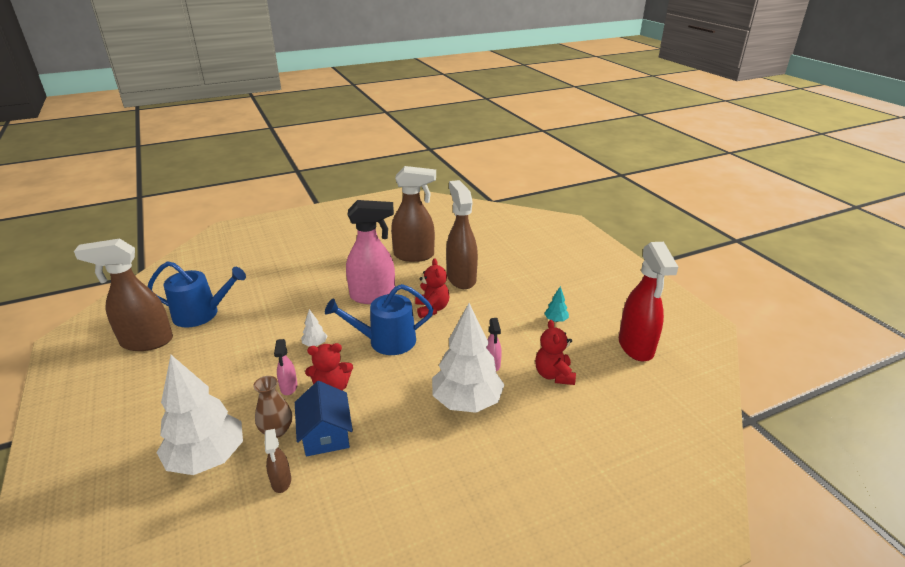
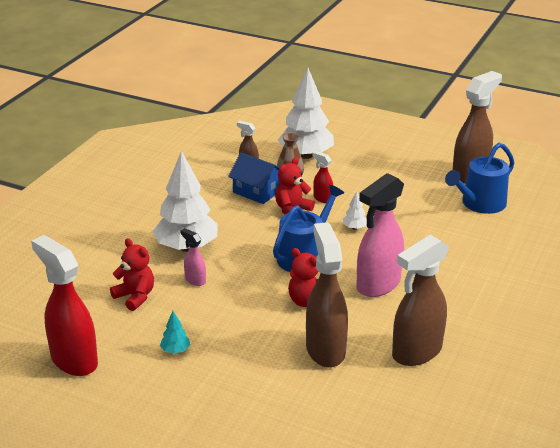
camera: 140 degrees right, 0 degrees up
(289, 387) = (322, 198): pink spray bottle -> red spray bottle
(461, 278) = (325, 349): brown spray bottle -> brown spray bottle turned 135 degrees counterclockwise

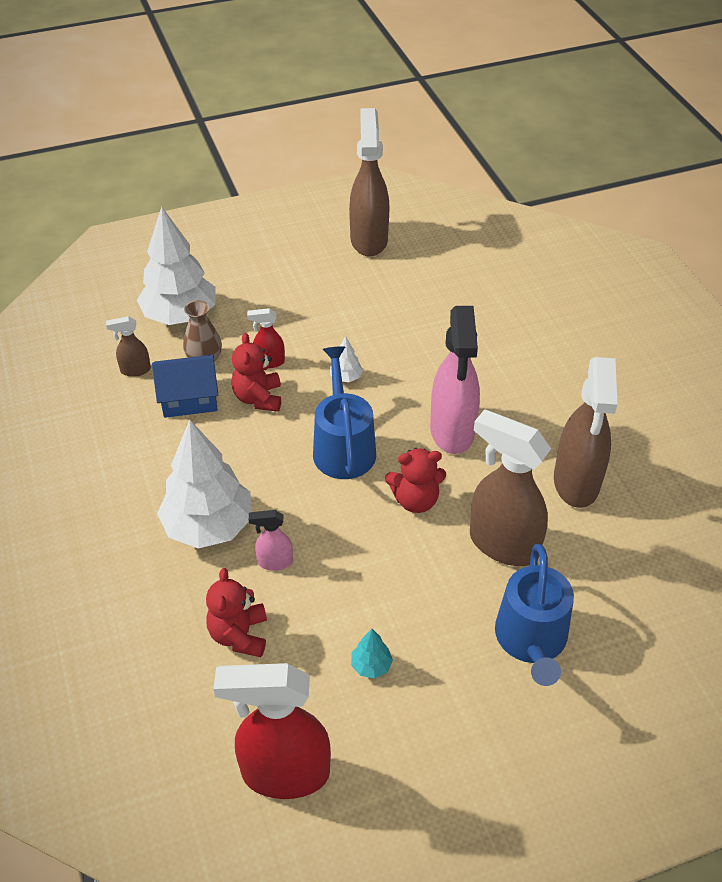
camera: 45 degrees left, 15 degrees up
(135, 297) = (239, 635): red teddy bear -> red teddy bear turned 90 degrees counterclockwise
(480, 204) = (420, 271): blue watering can -> blue watering can (531, 640)

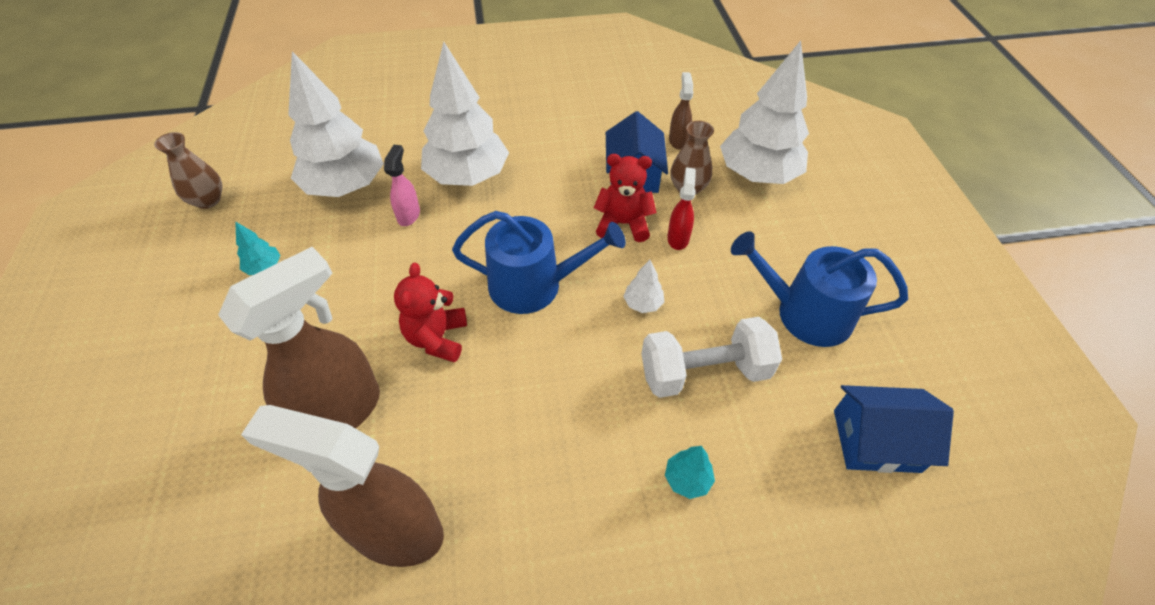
camera: 100 degrees right, 5 degrees up
(239, 635) = (345, 186): red teddy bear -> white tree
(284, 773) = (208, 200): red spray bottle -> brown vase
(369, 240) = (924, 372): brown spray bottle -> none
(400, 340) = (704, 372): none -> white dumbbell
(427, 263) = (876, 440): none -> blue house
(452, 431) = (528, 398): pink spray bottle -> none
(484, 344) = (687, 479): none -> turquoise tree
(531, 640) = (208, 408): blue watering can -> blue watering can (804, 313)

